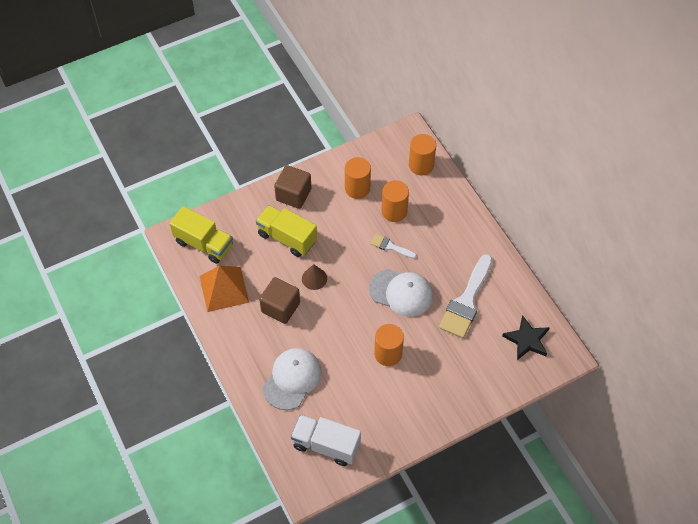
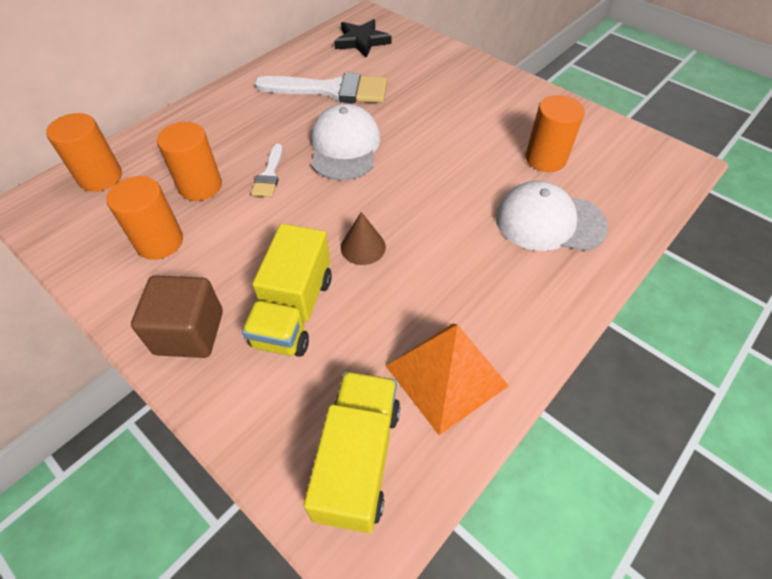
camera: 110 degrees left, 5 degrees down
(280, 307) = (438, 274): brown cube -> none
(326, 445) = (612, 161): white truck -> none
(388, 354) = (445, 138): orange cylinder -> orange cylinder (545, 159)

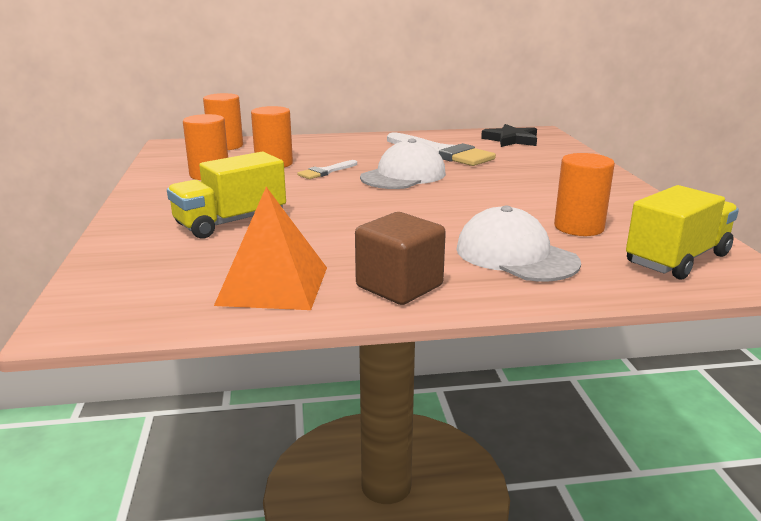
camera: 40 degrees right, 30 degrees down
(189, 332) = (158, 208): brown cube -> brown cube (399, 286)
(358, 459) = (144, 289): yellow truck -> yellow truck (677, 259)
(363, 247) = (329, 216): brown cone -> none

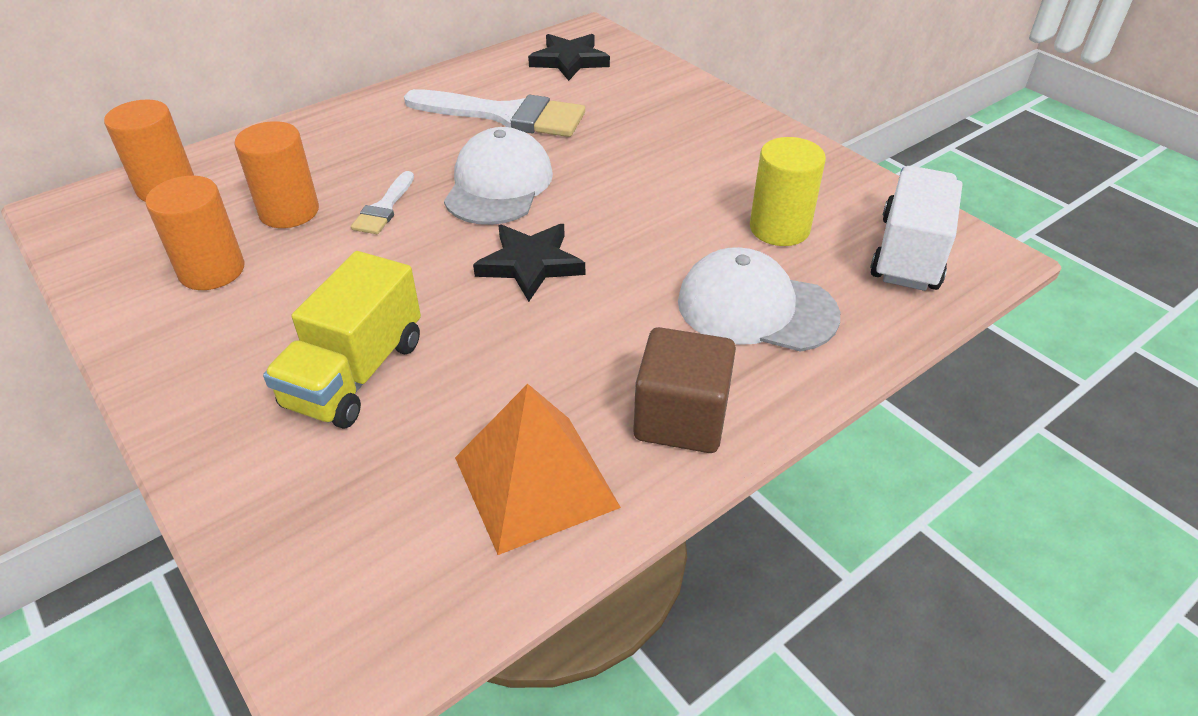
camera: 30 degrees left, 20 degrees up
(383, 207) = (530, 264): none -> black star
(579, 227) = (779, 228): orange cylinder -> yellow cylinder
(677, 259) = (908, 253): yellow truck -> white truck

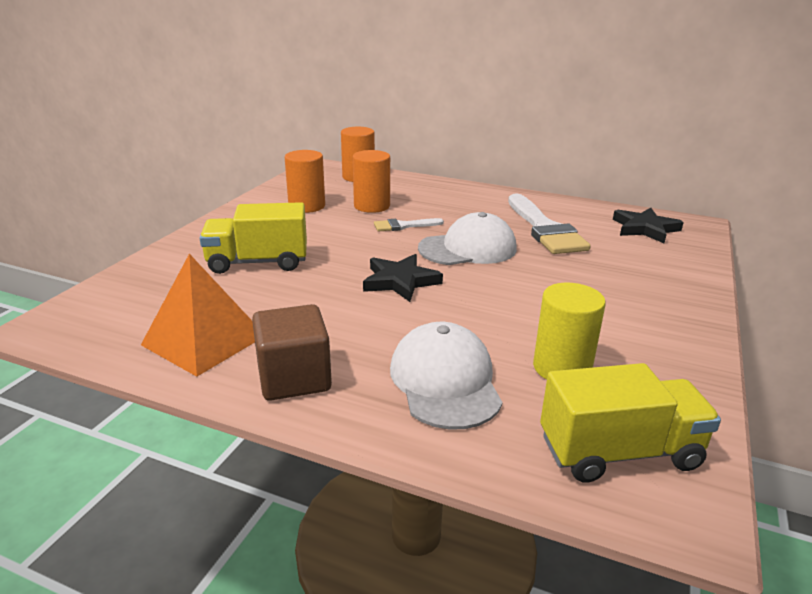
camera: 60 degrees right, 15 degrees down
(908, 253) = (619, 452): white truck -> yellow truck

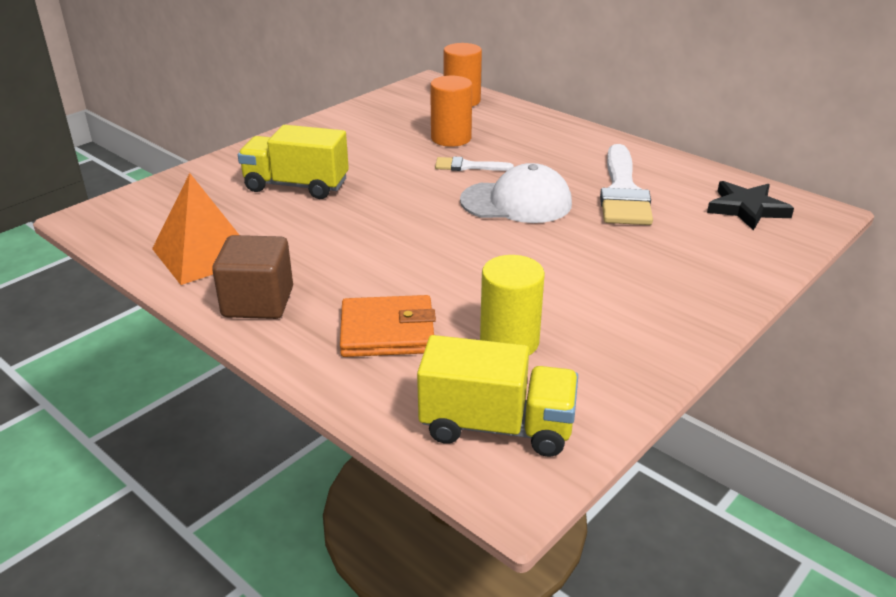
camera: 20 degrees right, 5 degrees up
(307, 206) = (383, 130): orange cylinder -> none
(400, 281) = (418, 227): black star -> none
(445, 381) = (387, 331): white cap -> orange wallet

